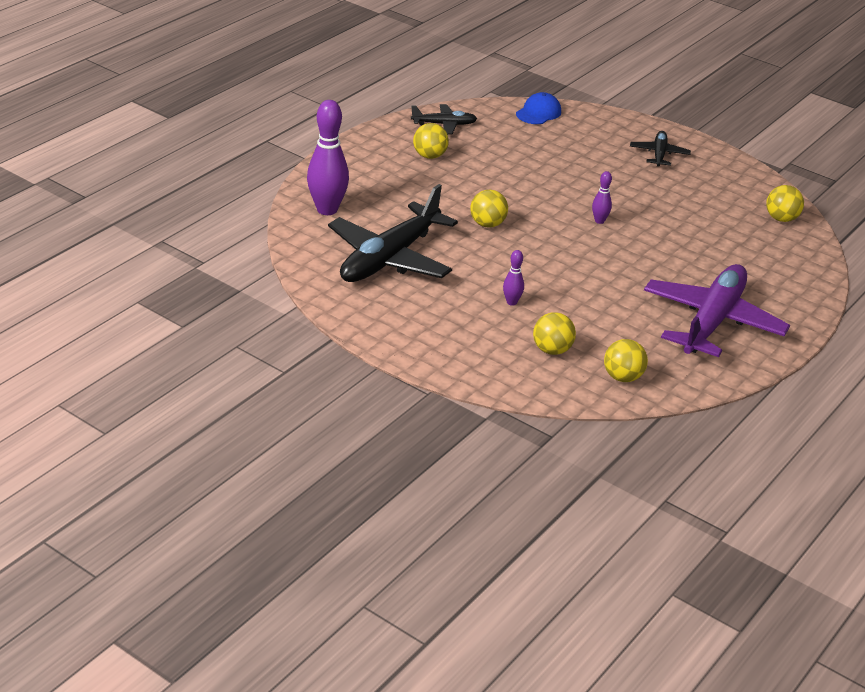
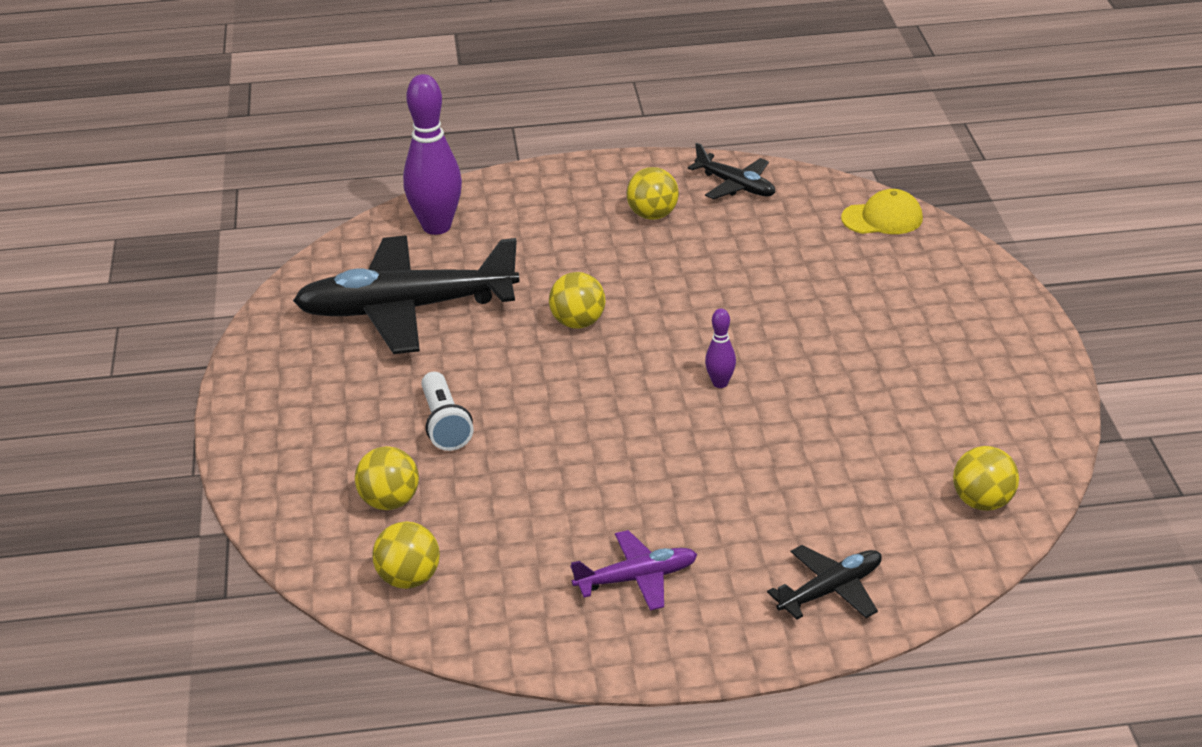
camera: 50 degrees right, 0 degrees up
(511, 302) = (444, 424): purple bowling pin -> white flashlight
(538, 113) = (882, 218): blue cap -> yellow cap
(659, 154) = (955, 338): black plane -> black plane (830, 591)
(712, 322) = (636, 579): purple plane -> purple plane, size x0.48

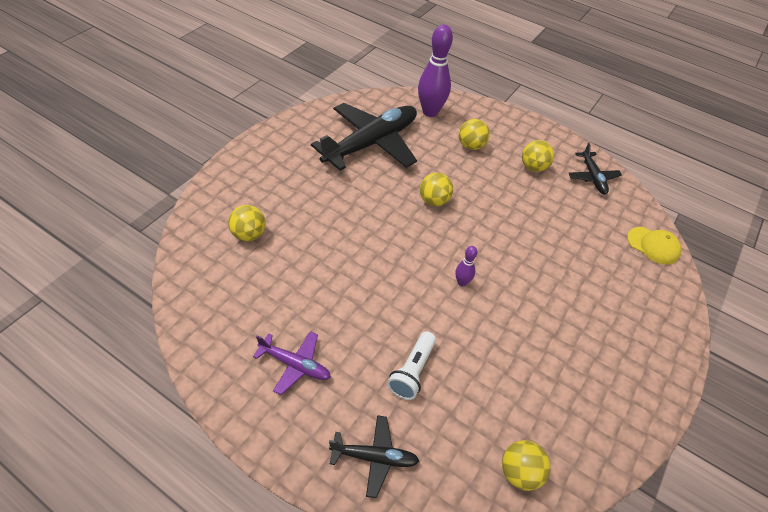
camera: 35 degrees right, 15 degrees up
(407, 309) = (371, 144): black plane -> black plane turned 105 degrees clockwise
(409, 579) = (207, 281): yellow ball -> yellow ball (471, 146)
(444, 424) = (317, 212): white flashlight -> white flashlight (412, 371)

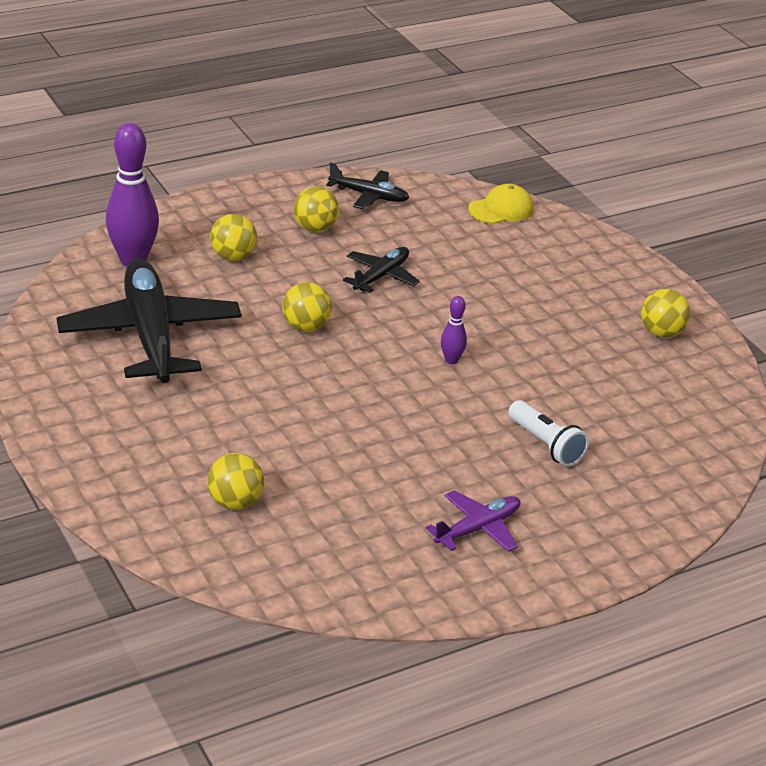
camera: 60 degrees left, 15 degrees down
(374, 457) = (631, 511): black plane -> black plane (381, 276)
(519, 472) = (703, 423): yellow ball -> yellow ball (661, 333)

